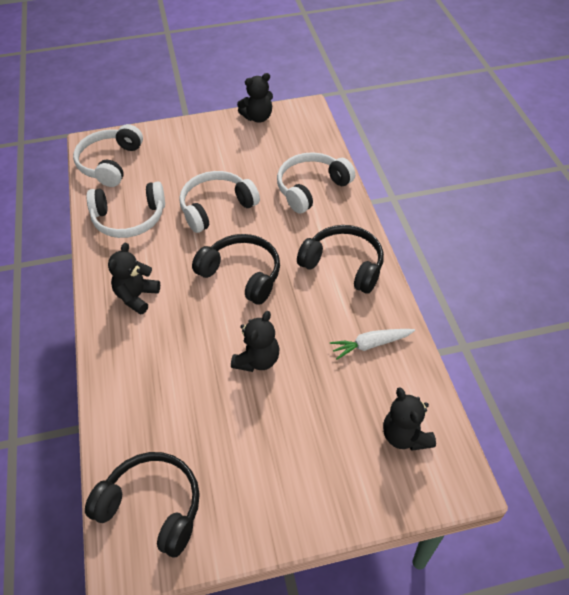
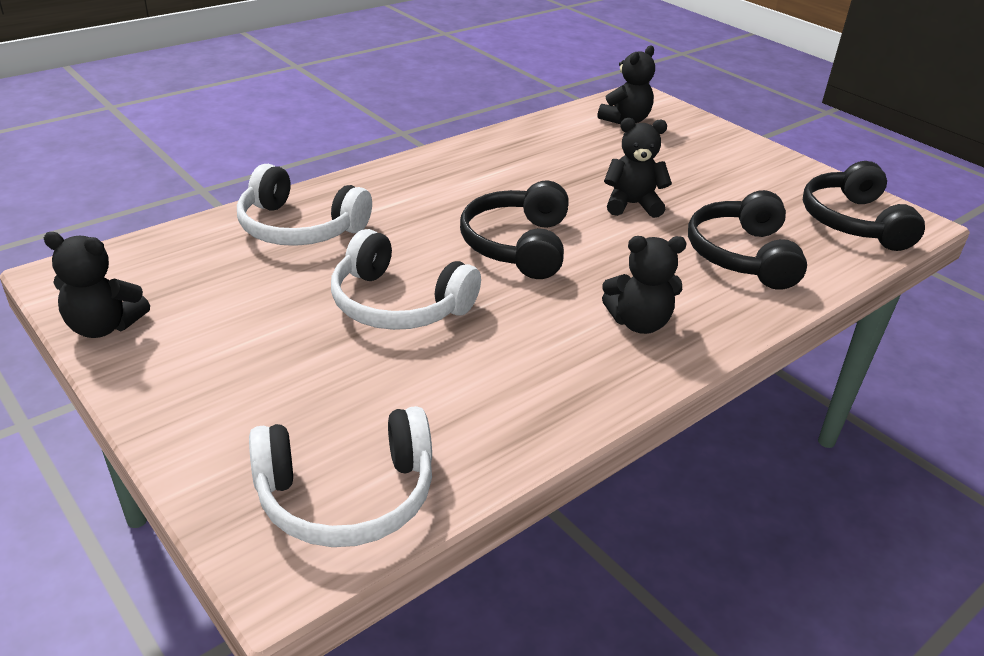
camera: 120 degrees left, 15 degrees down
(129, 219) = (492, 395): white headphones -> none
(258, 117) = (104, 326): black teddy bear -> black teddy bear turned 150 degrees clockwise
(344, 265) = (439, 179): black headphones -> black headphones (742, 255)
(370, 345) = (543, 147): white carrot -> none

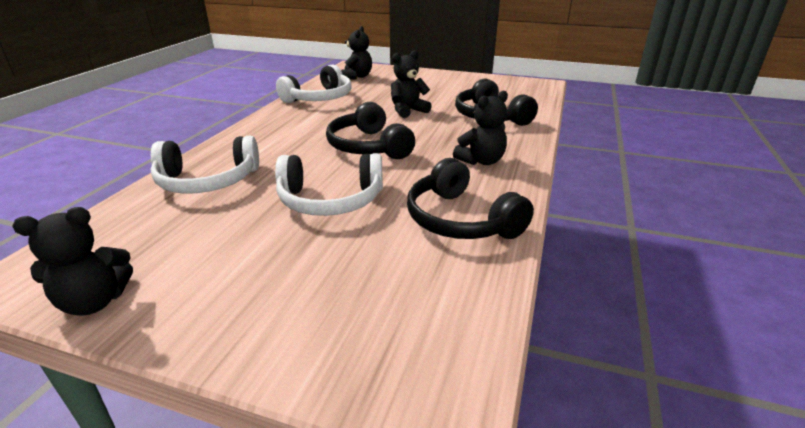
camera: 30 degrees left, 5 degrees down
(347, 495) = (432, 328): white headphones -> white headphones (319, 98)
(853, 222) = (518, 90): black headphones -> black headphones (460, 220)

